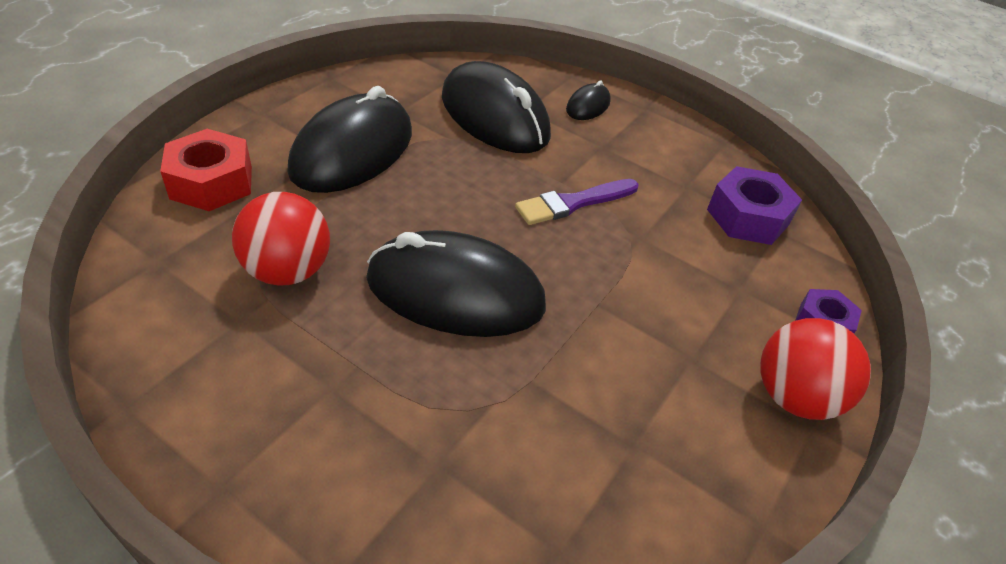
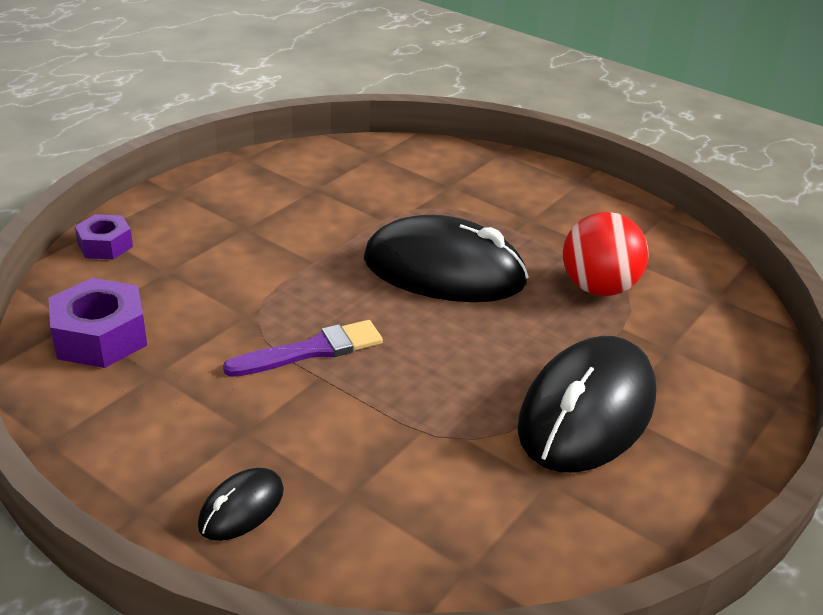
camera: 175 degrees left, 10 degrees down
(211, 182) = (724, 369): red nut -> none
(494, 116) = (400, 479): black mouse -> none
(794, 396) = (174, 206): red ball -> none

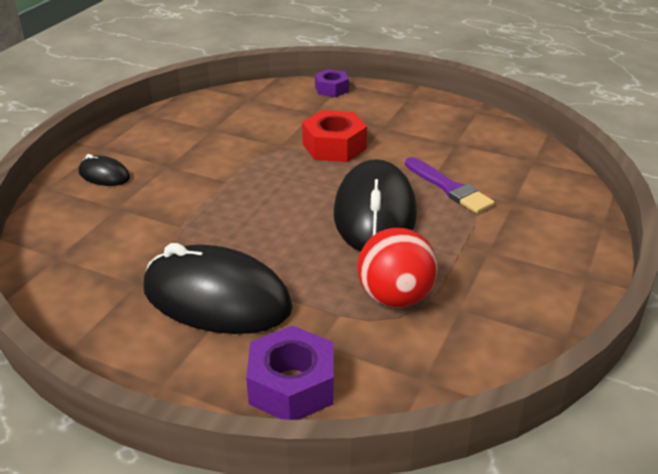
camera: 80 degrees right, 0 degrees up
(100, 337) = (240, 108): purple nut -> purple nut (292, 386)
(274, 271) = (334, 146): none -> red nut
(311, 350) = (251, 174): purple brush -> purple brush (449, 188)

